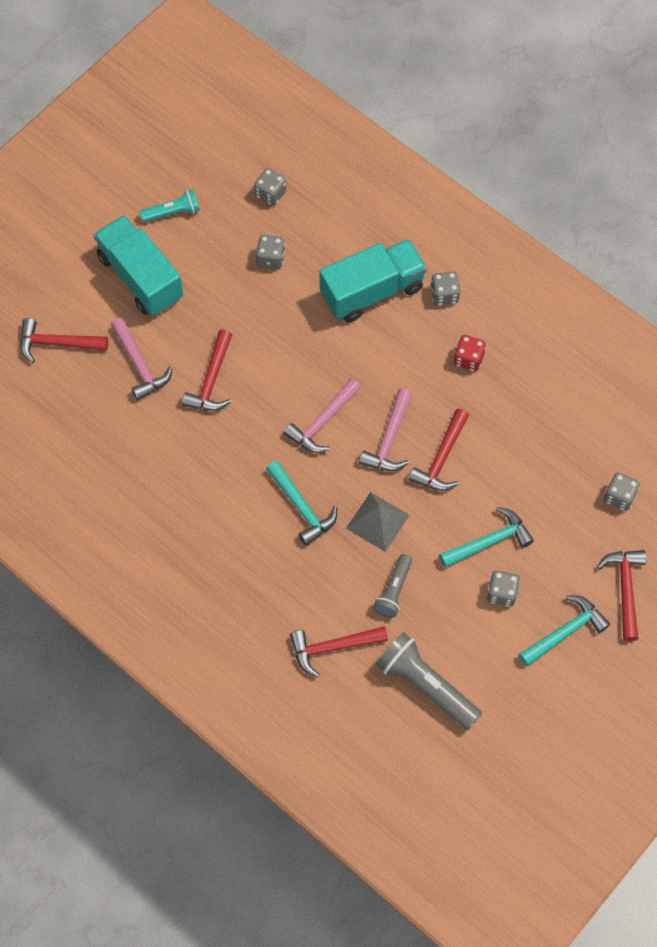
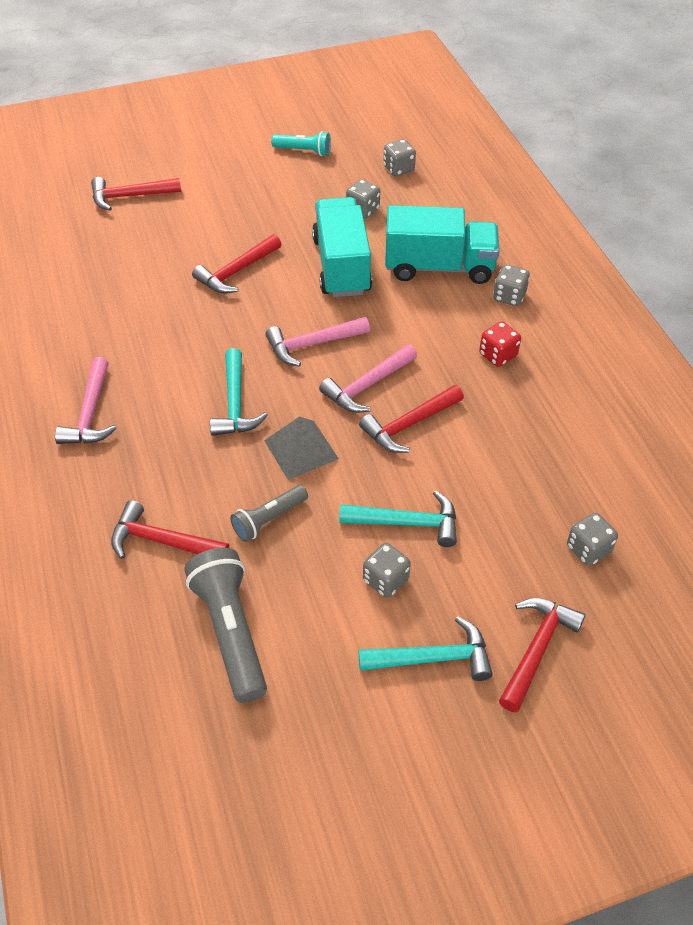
camera: 30 degrees right, 15 degrees down
(57, 343) = (130, 196): red hammer -> red hammer turned 45 degrees counterclockwise
(140, 277) = (239, 181): turquoise truck -> turquoise truck (341, 266)
(140, 365) = (184, 237): pink hammer -> pink hammer (90, 413)

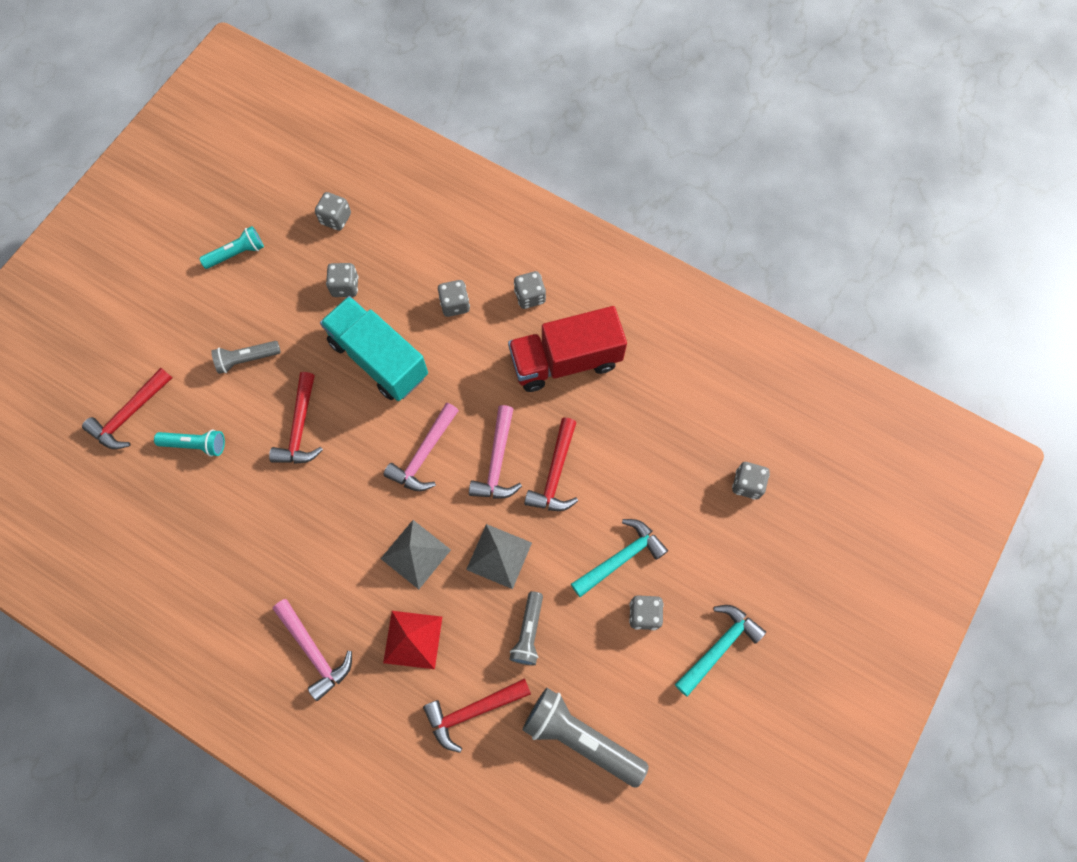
camera: 40 degrees left, 20 degrees up
(153, 238) = (195, 445): none -> turquoise flashlight
(171, 457) = (412, 639): none -> red pyramid
(235, 403) = (415, 554): turquoise hammer -> grey pyramid
(243, 211) = (246, 359): none -> grey flashlight
(439, 267) = (455, 304): turquoise truck -> grey dice
(498, 355) = (565, 361): red dice -> red truck
(536, 649) = (773, 587): red hammer -> none

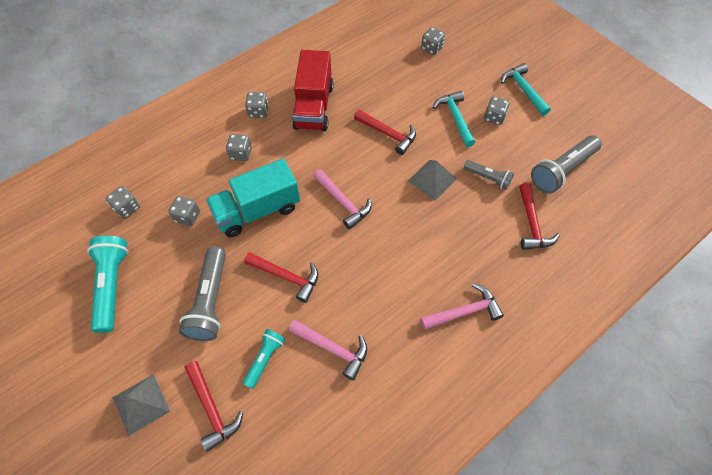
camera: 70 degrees left, 10 degrees down
(237, 253) = (112, 285): turquoise flashlight -> turquoise flashlight, size x1.72
(246, 359) = (210, 301): grey flashlight -> grey flashlight, size x1.72
(412, 639) = (473, 245): red pyramid -> none
(415, 554) = (413, 227): grey pyramid -> grey pyramid (141, 404)
(497, 461) = (366, 162): pink hammer -> pink hammer (332, 348)

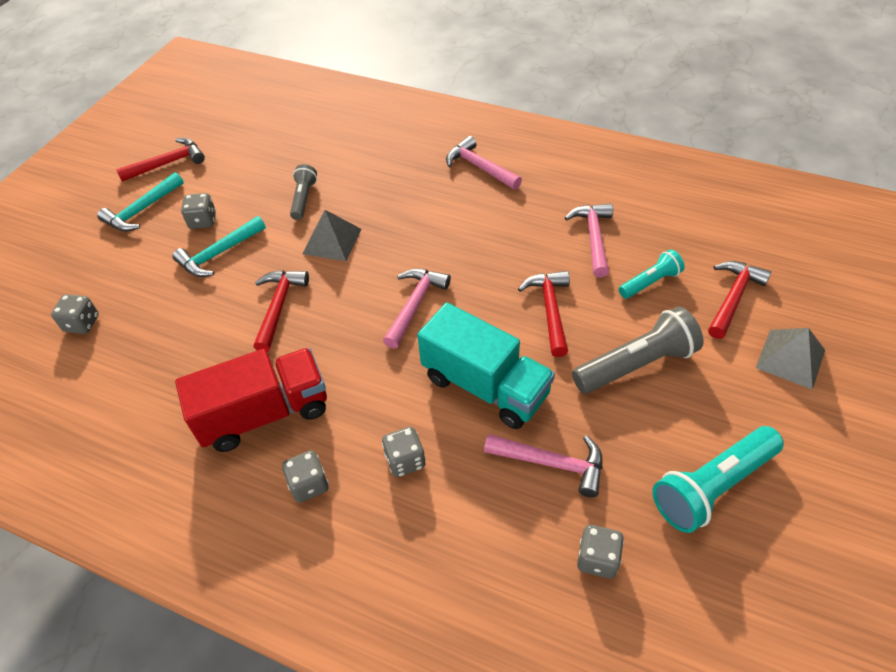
camera: 115 degrees left, 10 degrees down
(187, 216) = (551, 463): grey dice -> pink hammer
(265, 359) = (650, 282): turquoise flashlight -> turquoise flashlight turned 150 degrees clockwise
(532, 223) = (346, 154): red hammer -> red hammer (167, 163)
(561, 170) = (262, 151): grey flashlight -> none

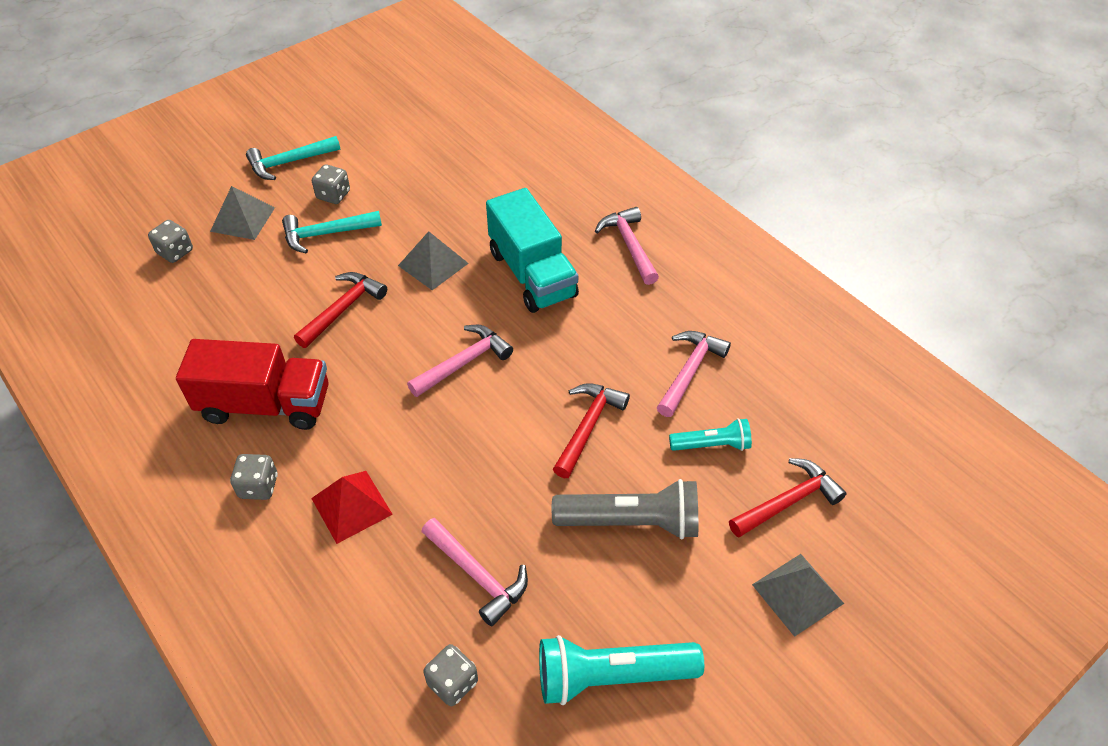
camera: 25 degrees right, 0 degrees up
(130, 271) = (243, 219): none -> grey pyramid
(167, 163) = (340, 123): red hammer -> none
(304, 199) = (437, 209): grey flashlight -> none
(405, 460) = (351, 506): grey dice -> red pyramid
(485, 386) = (471, 472): turquoise truck -> turquoise truck (532, 274)

